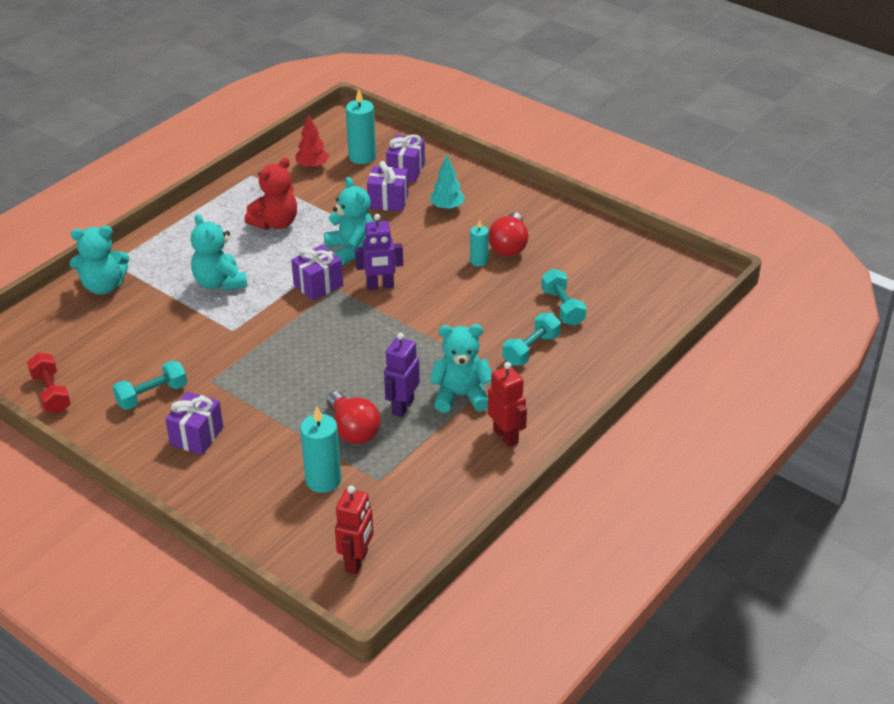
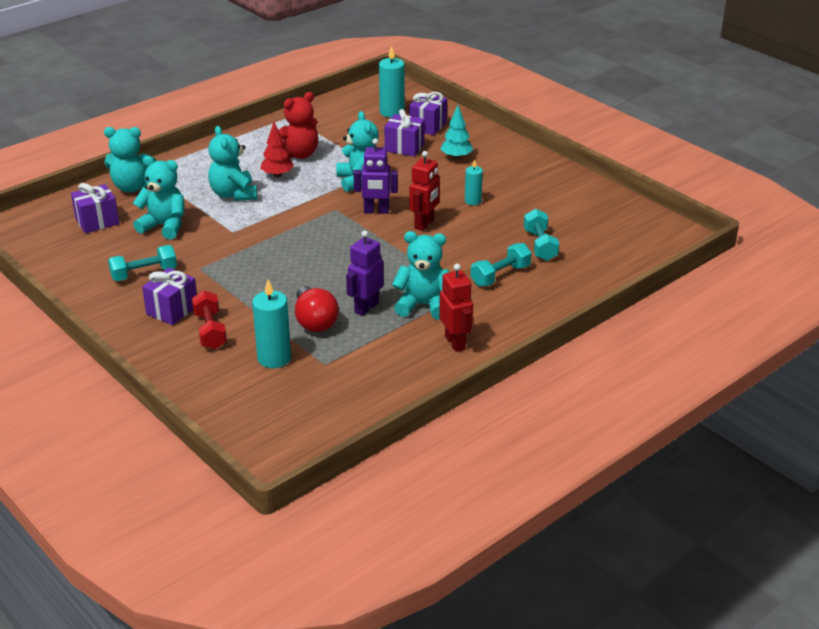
camera: 10 degrees right, 5 degrees down
(51, 393) = (57, 262): red dumbbell -> red dumbbell (210, 331)
(155, 333) = (164, 226): none -> turquoise teddy bear
(312, 166) = (345, 115): red tree -> red tree (277, 175)
(318, 285) = (320, 205): purple gift -> purple gift (97, 221)
(357, 561) = (283, 428): red robot -> red robot (424, 224)
(509, 246) = (504, 192): red light bulb -> none

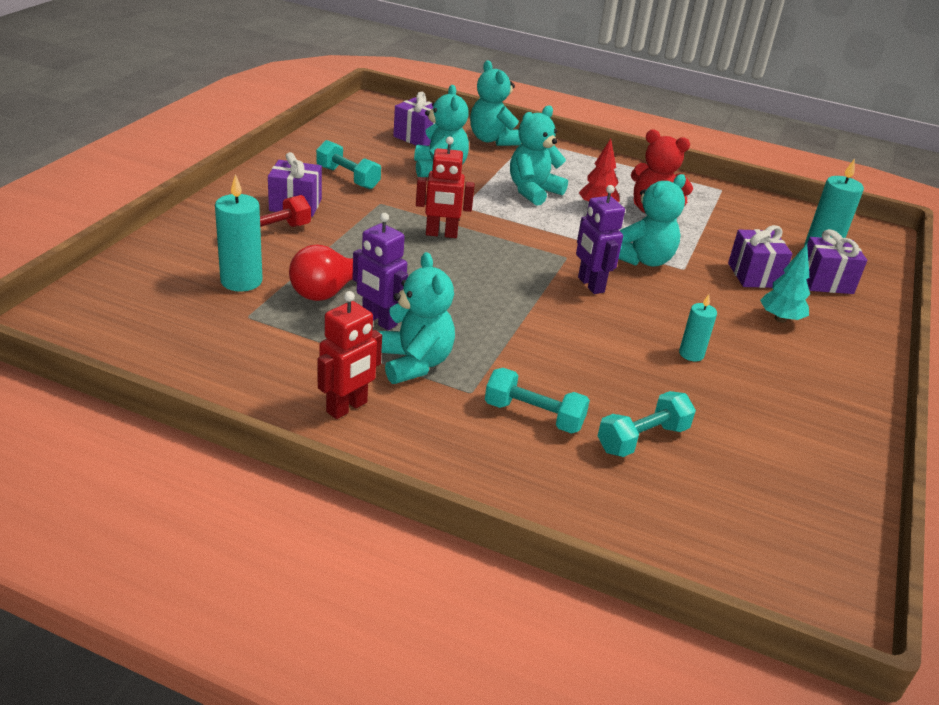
camera: 60 degrees right, 0 degrees up
(366, 308) = (379, 321): purple robot -> purple robot turned 150 degrees counterclockwise
(424, 224) = (597, 326): red robot -> red robot (441, 234)

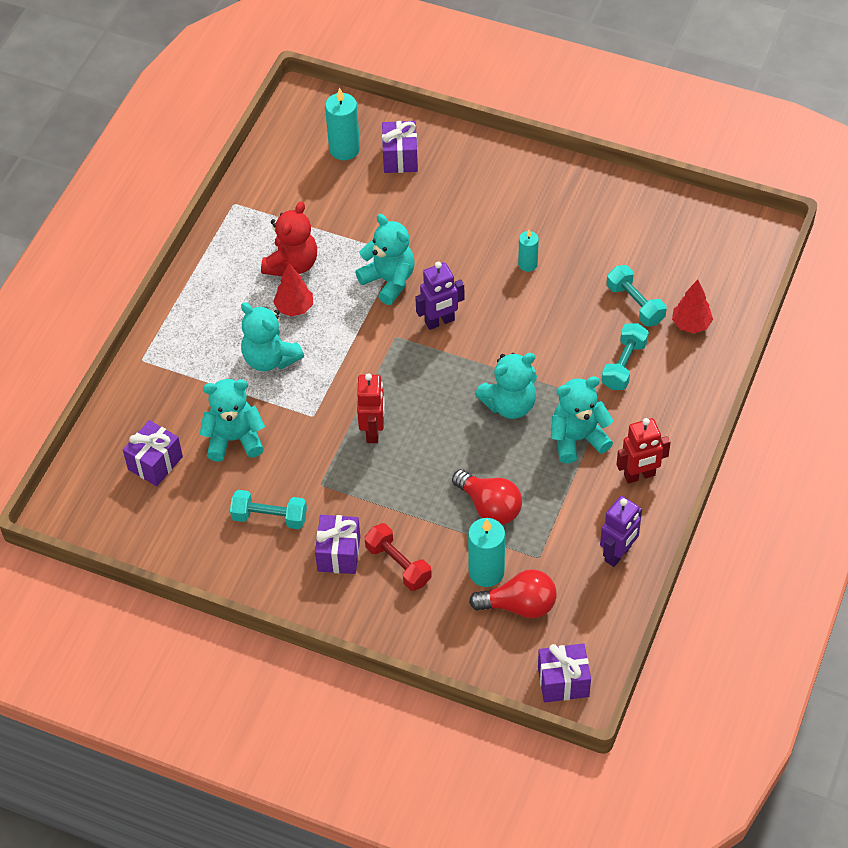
camera: 85 degrees left, 20 degrees up
(187, 297) = (519, 605): none -> red light bulb
(347, 407) = (639, 475): red robot -> red robot turned 120 degrees clockwise
(348, 178) = (269, 517): turquoise dumbbell -> turquoise dumbbell turned 60 degrees clockwise
(379, 321) = (526, 466): purple robot -> purple robot (618, 554)
(492, 140) = (148, 393): turquoise teddy bear -> turquoise teddy bear (509, 404)
(613, 491) = (691, 324): none -> red tree
(754, 275) = (399, 205): purple gift -> purple gift (563, 682)
(780, 319) = (466, 200): turquoise tree -> none

